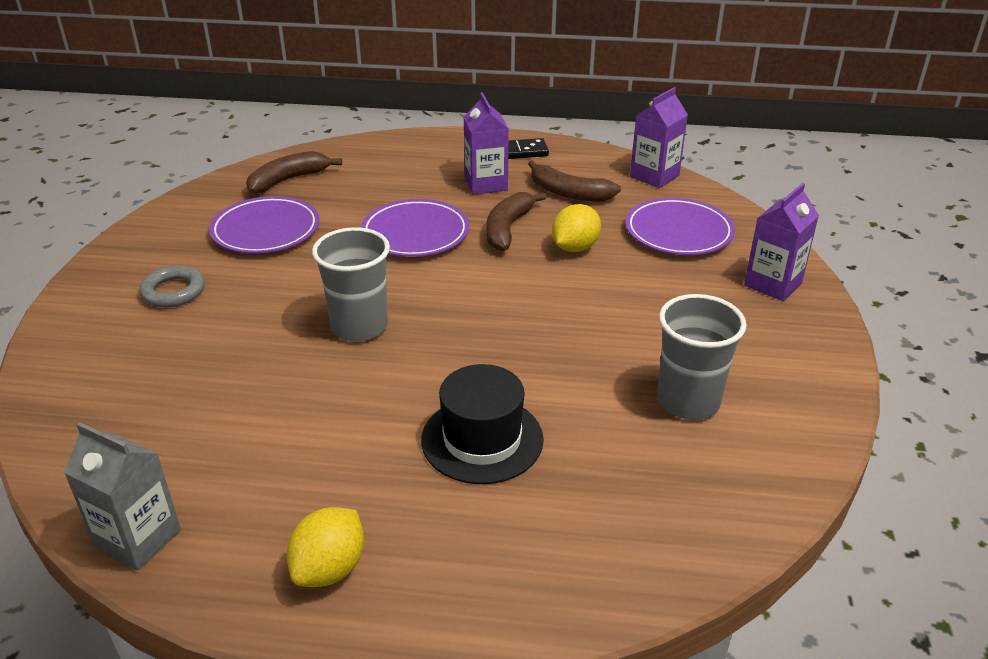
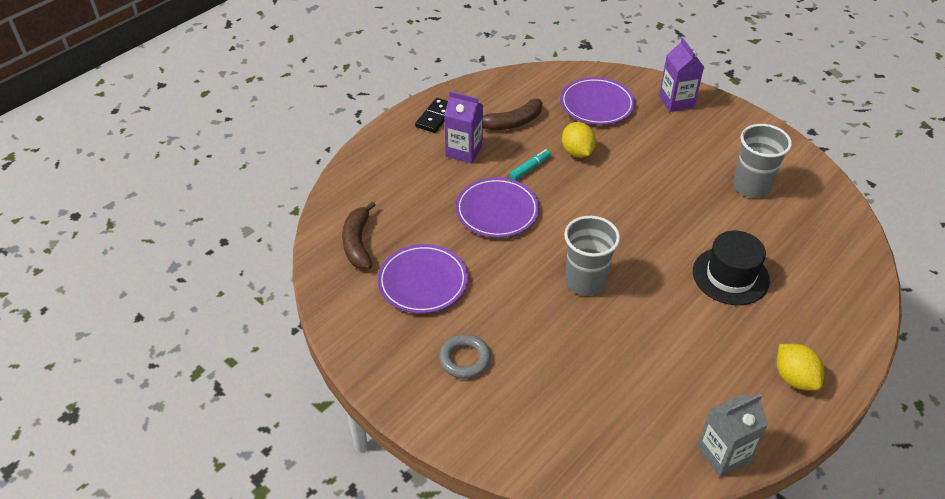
camera: 55 degrees left, 10 degrees up
(508, 229) = (530, 168): brown banana -> turquoise marker
(654, 176) = (526, 79): purple carton -> none

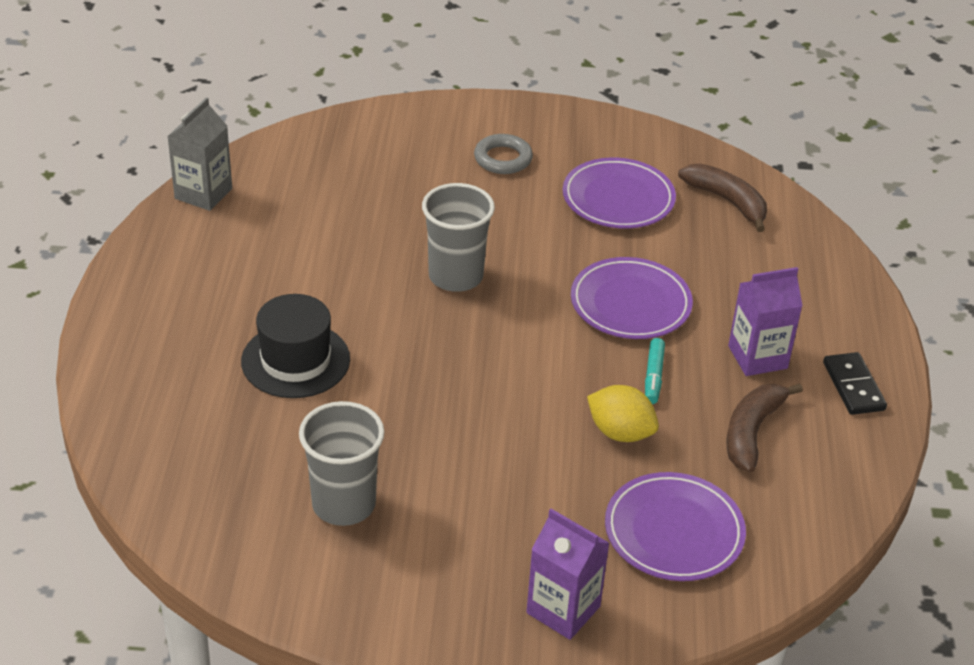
camera: 140 degrees right, 5 degrees down
(794, 378) = (164, 285): yellow lemon -> none

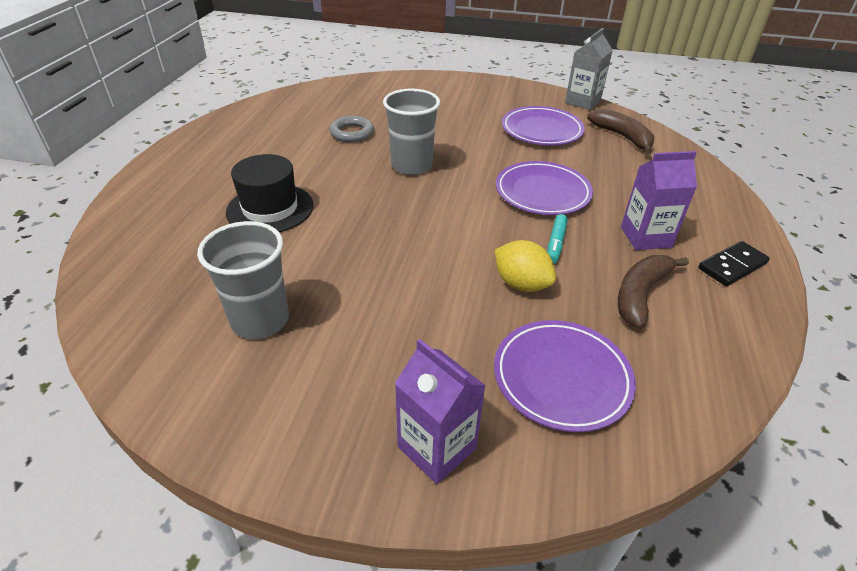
camera: 10 degrees right, 0 degrees up
(203, 193) = (255, 109): grey carton -> grey carton (582, 101)
(503, 159) = (464, 104): grey ring -> grey ring (352, 133)
(853, 386) = (732, 266): black domino -> black domino turned 60 degrees clockwise

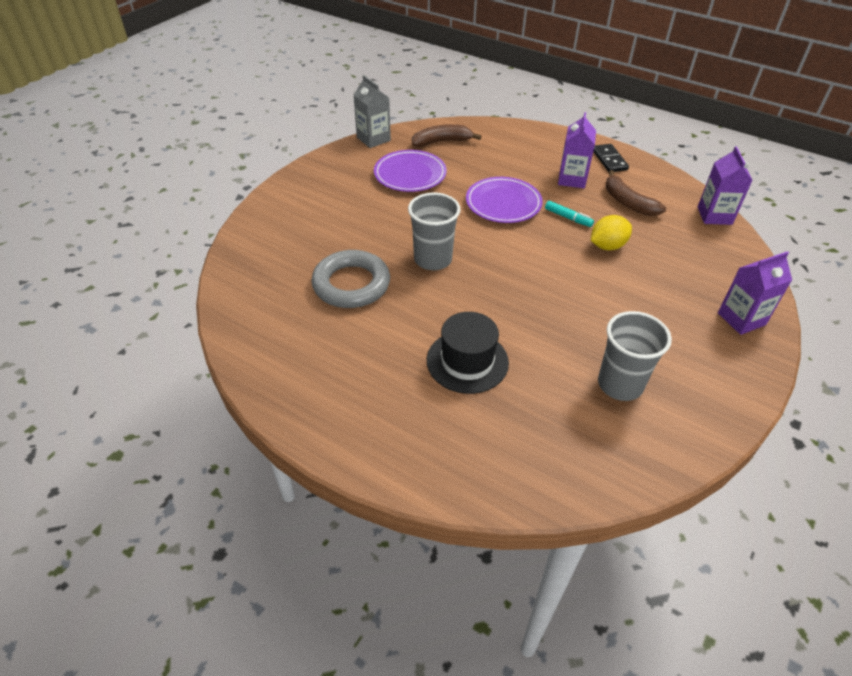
camera: 70 degrees left, 5 degrees up
(352, 133) = (351, 284): grey ring -> grey ring, size x1.68
(561, 377) = (693, 256): purple plate -> none
(699, 402) = (714, 215): none -> purple carton

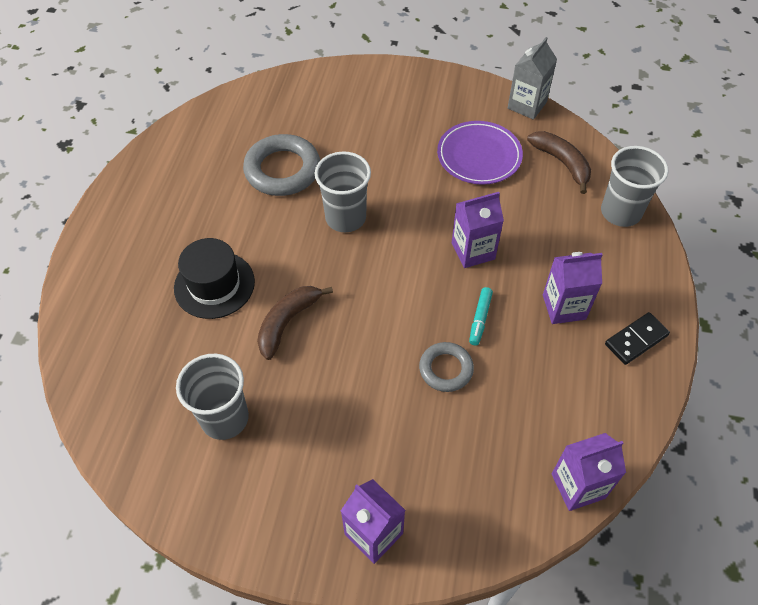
camera: 70 degrees right, 10 degrees up
(501, 133) = (620, 212): none -> grey cup
(503, 203) = (473, 251): purple plate -> purple carton
(607, 246) = (446, 369): yellow lemon -> grey ring
(628, 202) = (549, 377): brown banana -> brown banana (288, 322)

